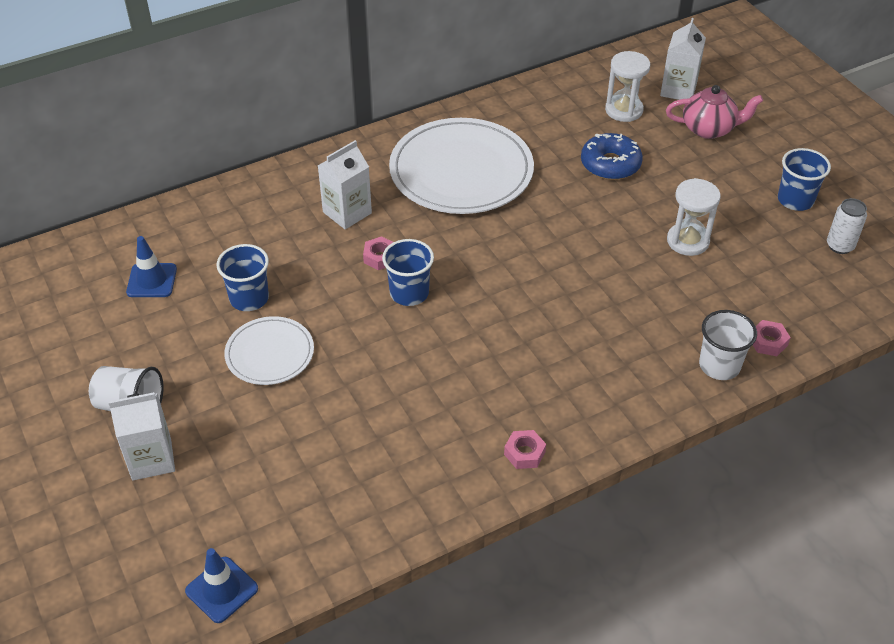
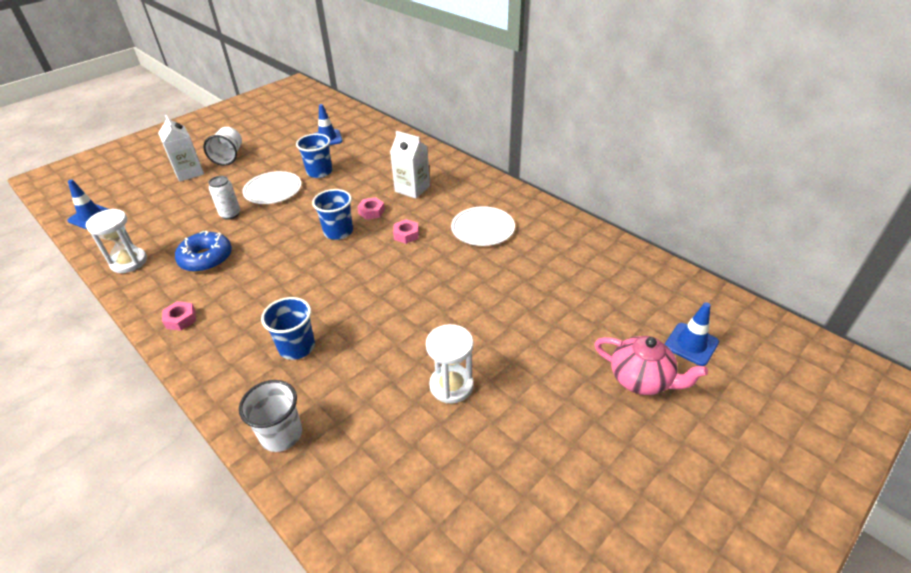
camera: 75 degrees right, 5 degrees down
(461, 171) = (482, 228): white plate -> white plate, size x0.53
(610, 164) = (538, 312): blue donut -> blue donut (206, 258)
(624, 110) = (626, 308): white hourglass -> white hourglass (129, 262)
(678, 90) = (691, 344): white carton -> blue traffic cone
(709, 129) = (641, 379): pink teapot -> pink teapot turned 45 degrees counterclockwise
(768, 342) = (319, 474): pink nut -> pink nut (406, 235)
(795, 200) = (561, 479): blue cup -> blue cup (297, 347)
(840, 246) = (496, 538): white can -> white can (230, 214)

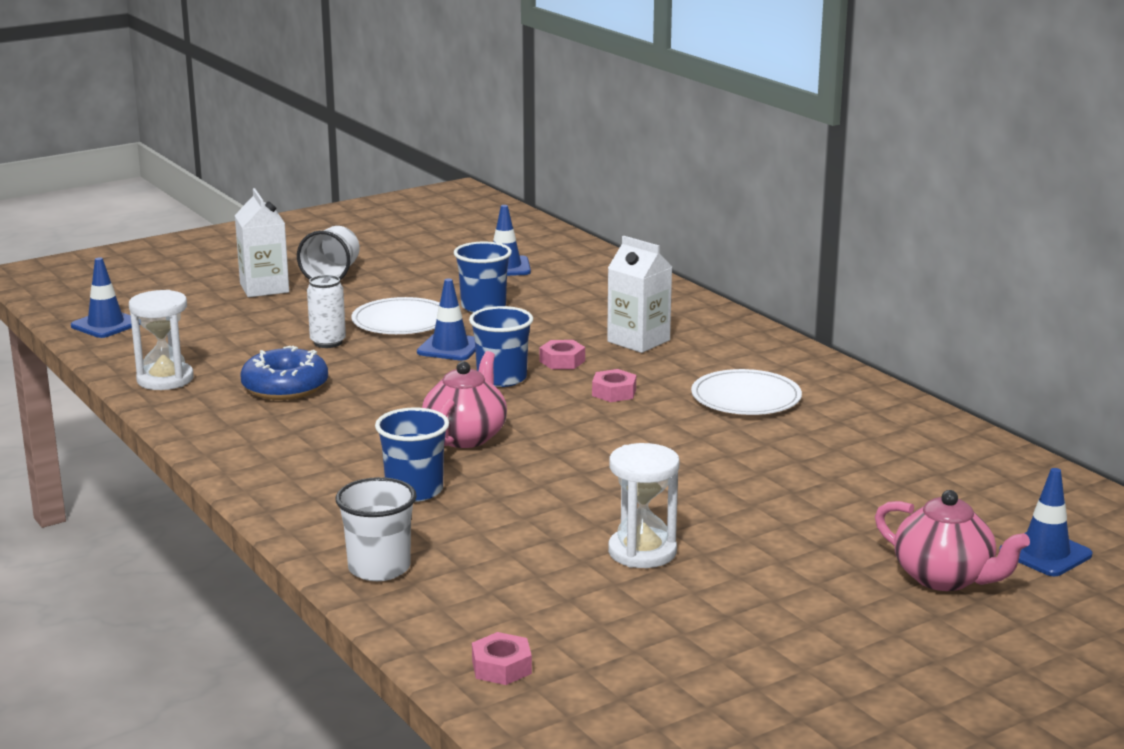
camera: 10 degrees right, 20 degrees down
(181, 319) = (242, 446): pink nut -> pink nut (501, 667)
(304, 209) = (450, 348): none -> blue traffic cone
(323, 288) = (466, 436): none -> pink teapot

